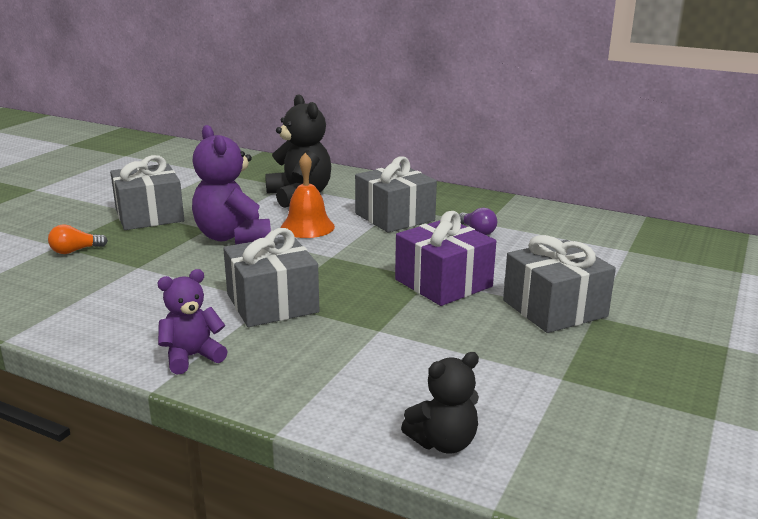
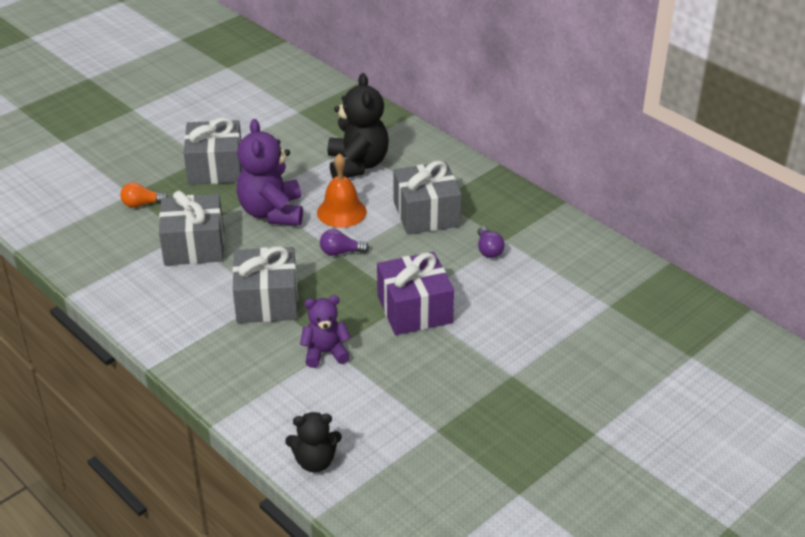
camera: 20 degrees right, 15 degrees up
(192, 357) = (186, 343): purple teddy bear -> purple teddy bear (325, 353)
(328, 254) = (340, 252): none -> purple light bulb
(554, 308) = (485, 360): grey gift -> grey gift (194, 245)

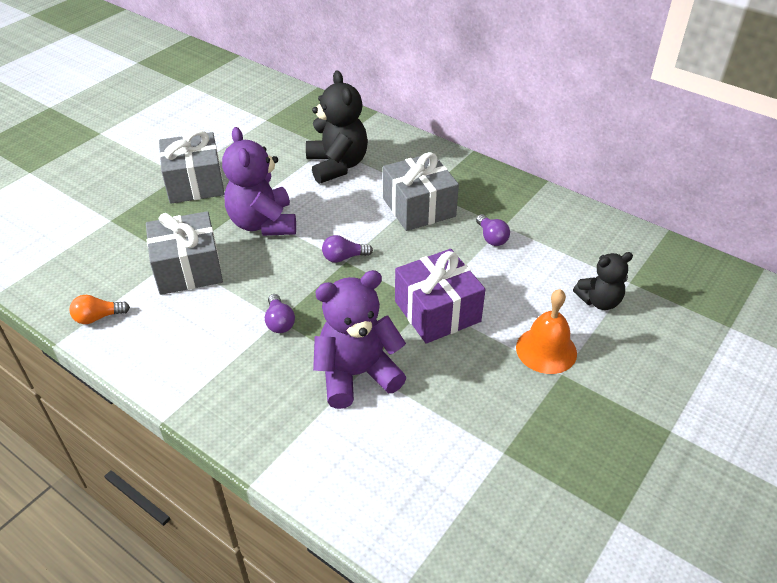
camera: 10 degrees left, 5 degrees up
(142, 204) = (124, 229): orange light bulb -> orange light bulb (98, 317)
(267, 301) = (279, 322): grey gift -> purple light bulb
(315, 461) = (380, 515): black teddy bear -> black teddy bear (599, 301)
(325, 353) = (357, 374): purple teddy bear -> purple teddy bear, size x1.66
(341, 212) = (334, 215): orange bell -> orange bell (546, 350)

